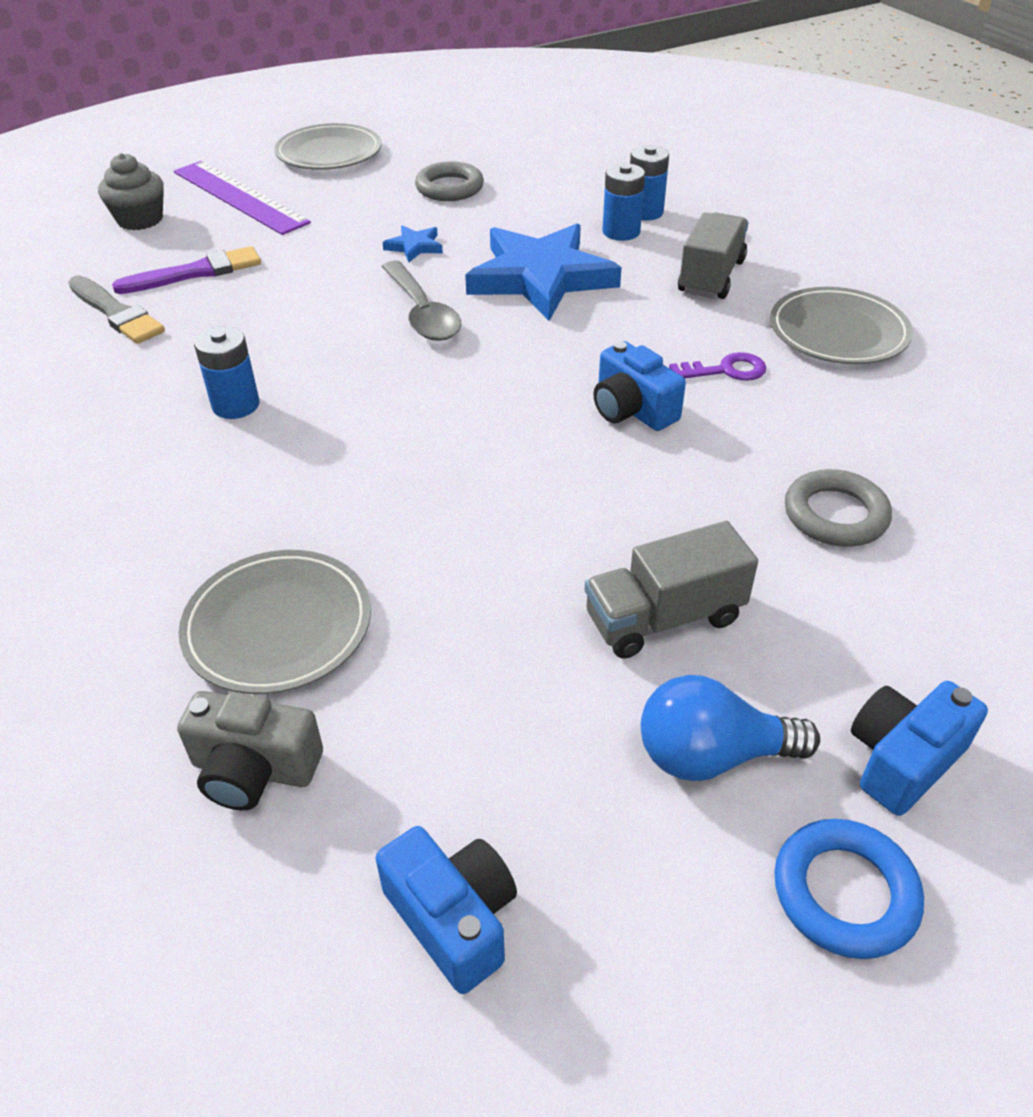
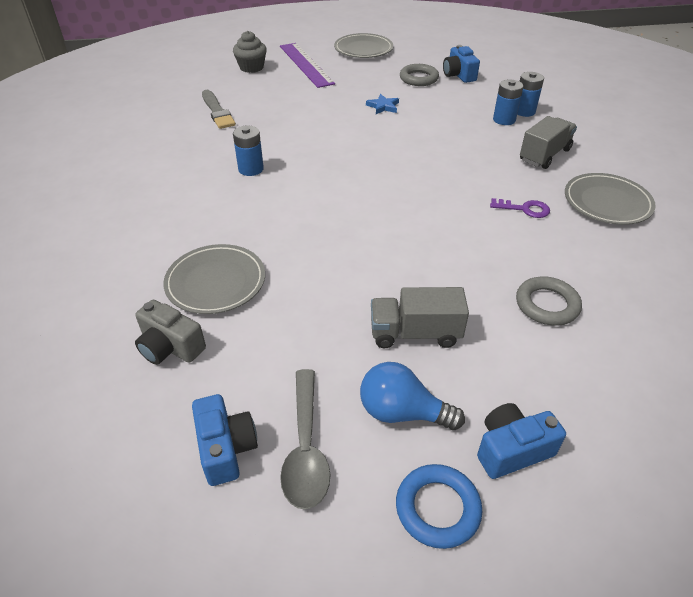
camera: 20 degrees right, 0 degrees up
(195, 273) = (265, 99): purple brush -> none
(422, 313) = (369, 142): grey spoon -> grey spoon (306, 448)
(541, 278) = (444, 136): blue star -> none
(632, 409) = (457, 218): blue camera -> blue camera (459, 75)

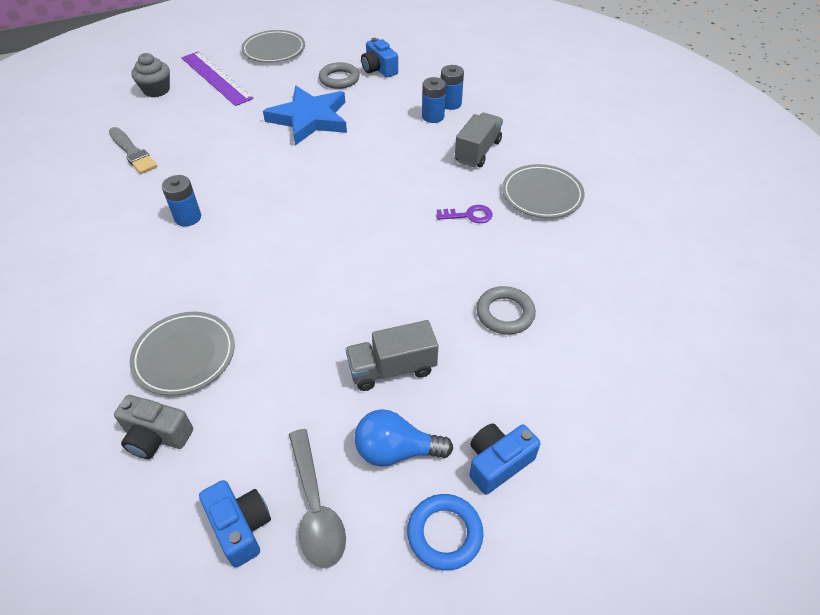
camera: 15 degrees left, 5 degrees up
(383, 106) = (310, 119): blue star -> blue star, size x2.42

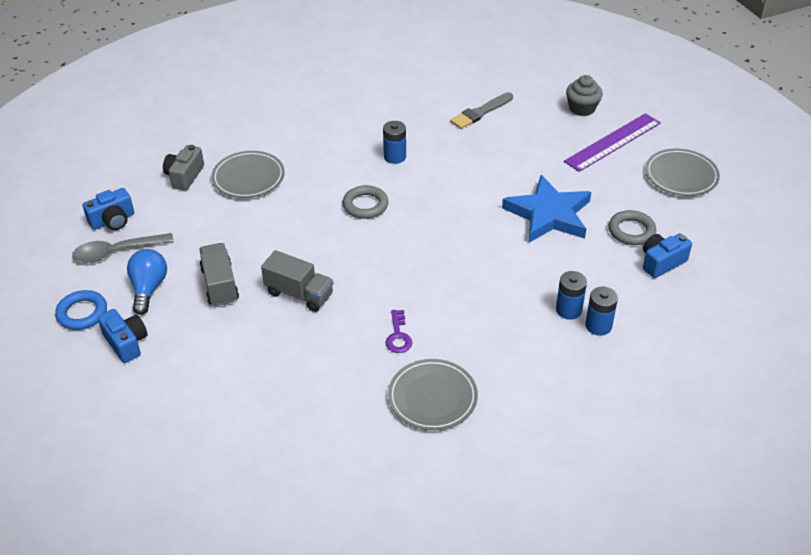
camera: 90 degrees right, 5 degrees down
(478, 151) = (505, 347): grey truck -> grey truck (299, 294)
(505, 313) = (268, 356): grey ring -> grey ring (365, 205)

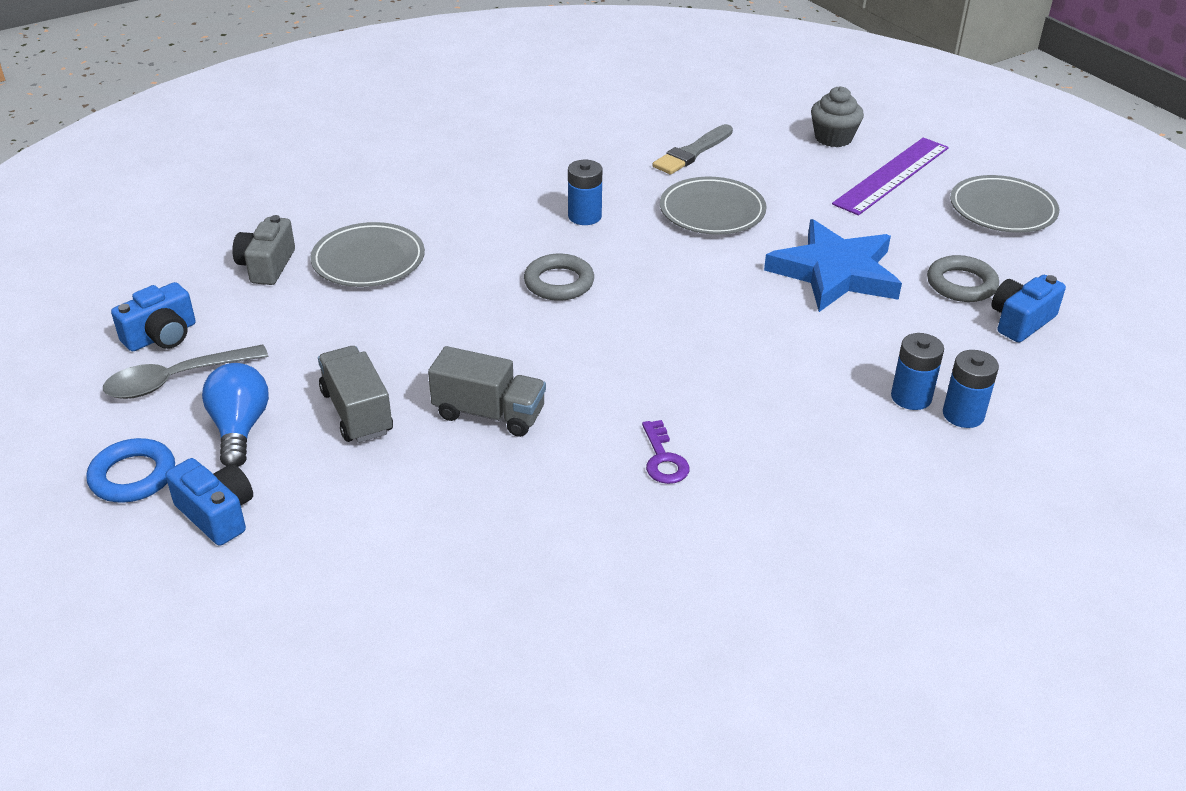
camera: 10 degrees left, 5 degrees down
(432, 397) = (746, 544): grey plate -> grey plate (712, 211)

